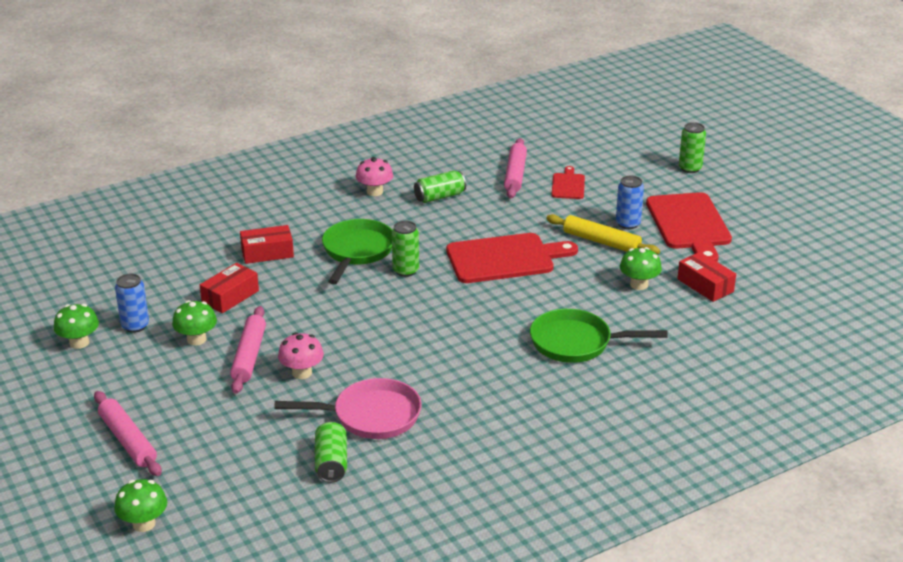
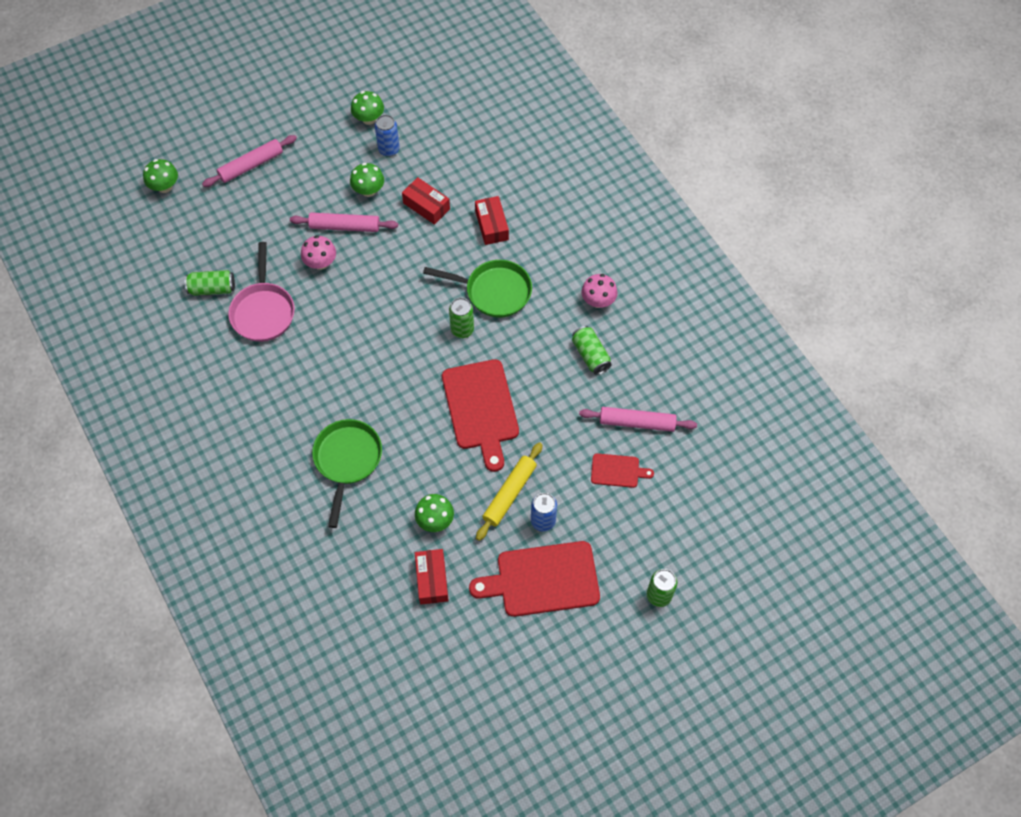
camera: 90 degrees right, 30 degrees up
(705, 285) = (432, 580): red box -> red box turned 60 degrees counterclockwise

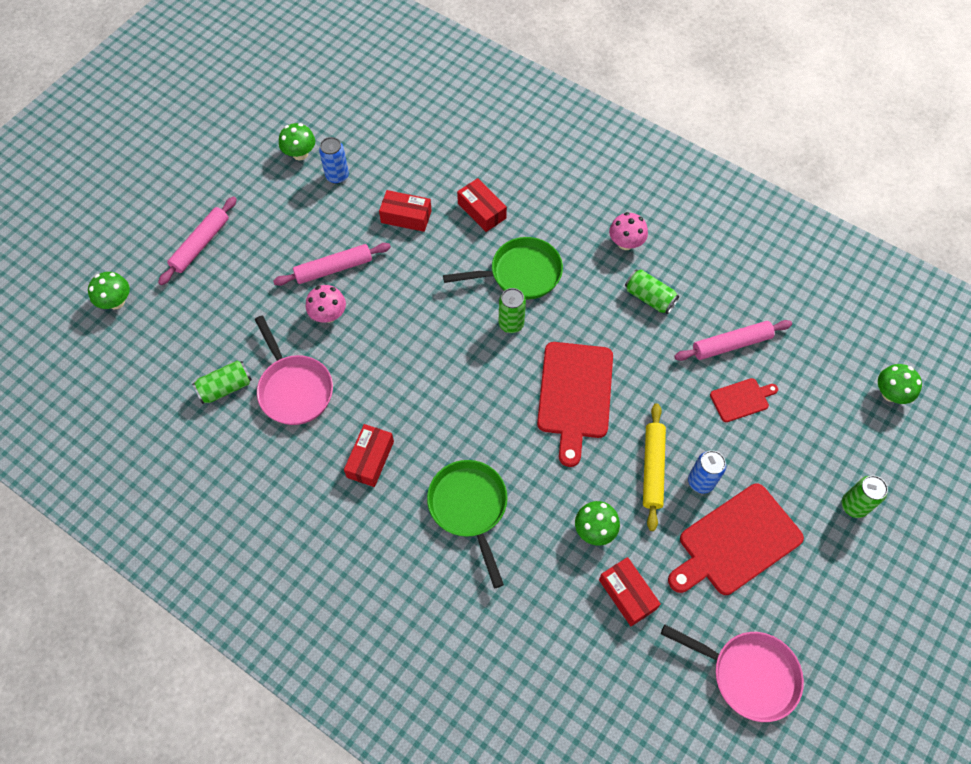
camera: 25 degrees left, 0 degrees up
(292, 391) = (370, 459): none -> red box
(368, 190) = (339, 223): green mushroom -> green mushroom (890, 393)
(481, 409) = (575, 395): red cutting board -> red cutting board turned 45 degrees clockwise
(491, 682) = (748, 674): none -> pink pan

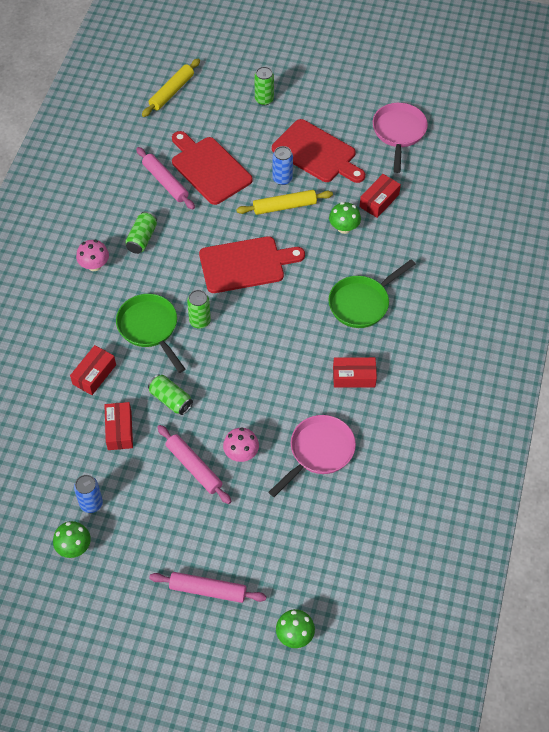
camera: 110 degrees left, 5 degrees down
(225, 388) = (339, 503): green can -> green can (171, 399)
(741, 399) = (209, 168): red cutting board -> red cutting board, size x1.97
(890, 393) = (172, 92): green mushroom -> yellow rolling pin

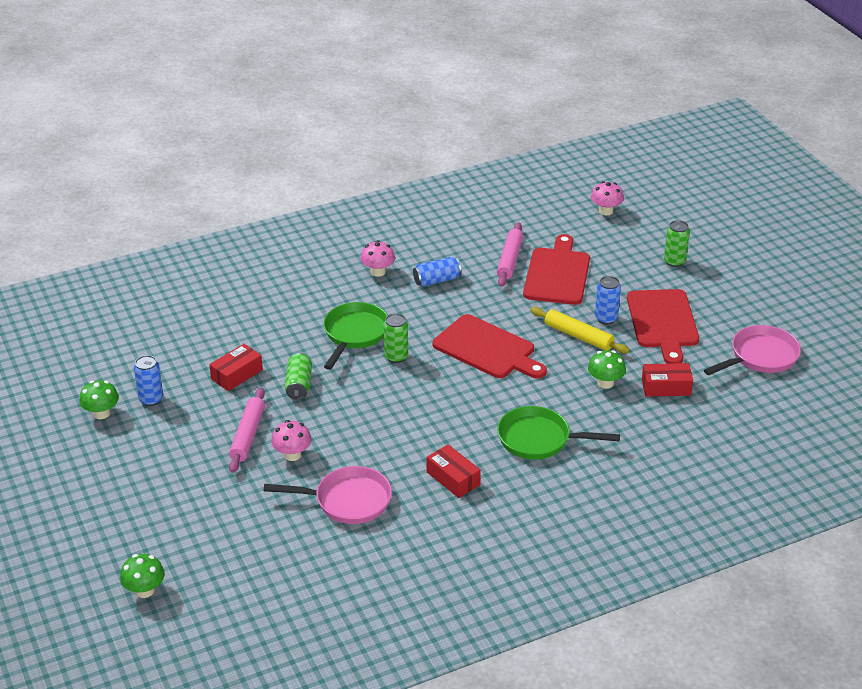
camera: 50 degrees right, 20 degrees down
(94, 374) = (274, 331): red box -> none
(142, 238) = (437, 280): green can -> blue can
(172, 92) = (606, 211): yellow rolling pin -> pink mushroom
(208, 590) = (137, 511): pink rolling pin -> none

